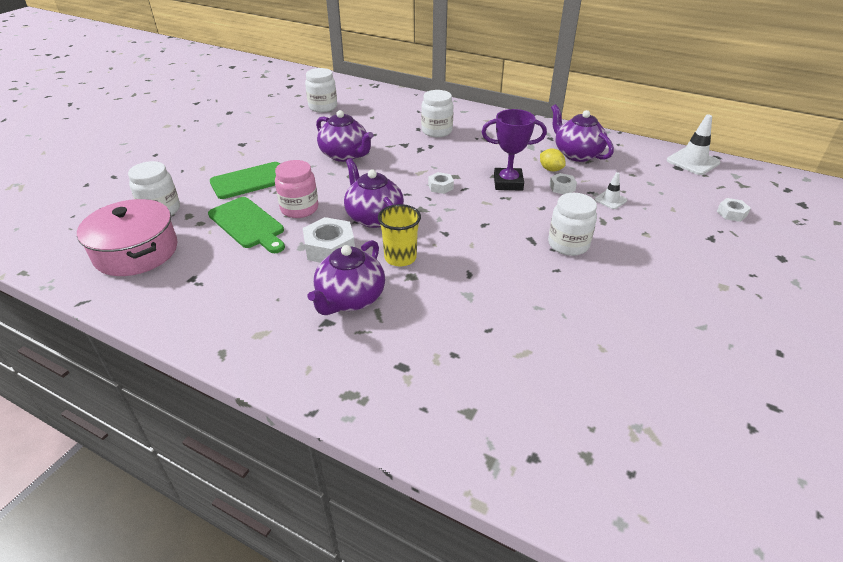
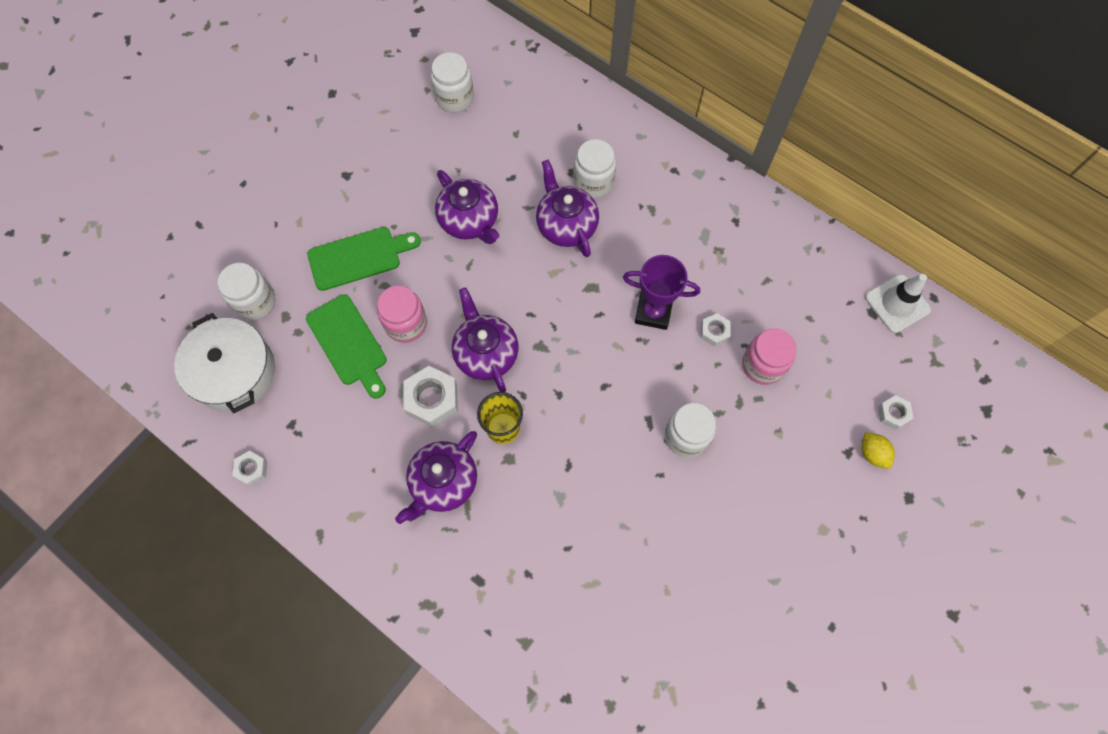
camera: 10 degrees right, 30 degrees up
(136, 252) = (234, 372): pink pot -> white pot
(440, 186) = (572, 306): white nut -> white nut (252, 469)
(550, 169) = (713, 292): yellow lemon -> yellow lemon (872, 453)
(576, 154) = (757, 263): purple teapot -> purple teapot (566, 225)
(610, 200) = (763, 365): white traffic cone -> pink jar

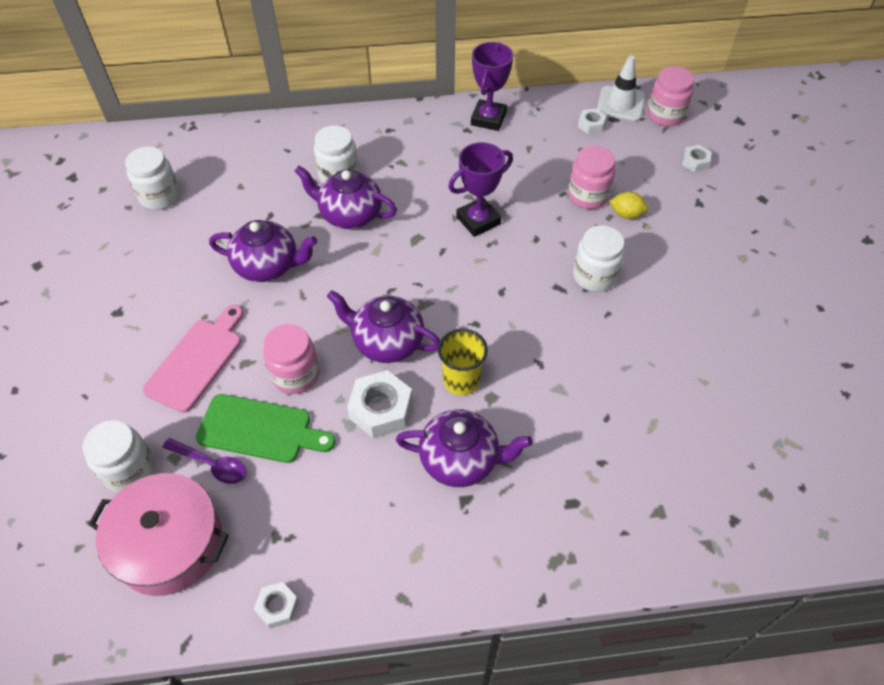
camera: 45 degrees left, 15 degrees down
(234, 372) = (169, 543): white pot -> pink pot
(301, 341) = (211, 464): none -> purple spoon
(359, 257) = (197, 361): green cutting board -> pink cutting board
(443, 482) = (461, 460): purple teapot -> purple teapot turned 75 degrees counterclockwise
(714, 332) = (533, 201): white nut -> white nut (591, 125)
(765, 225) = (488, 119): none -> purple trophy
(872, 453) = (712, 192): yellow lemon -> yellow lemon (626, 214)
(924, 348) = (665, 115): none -> pink jar

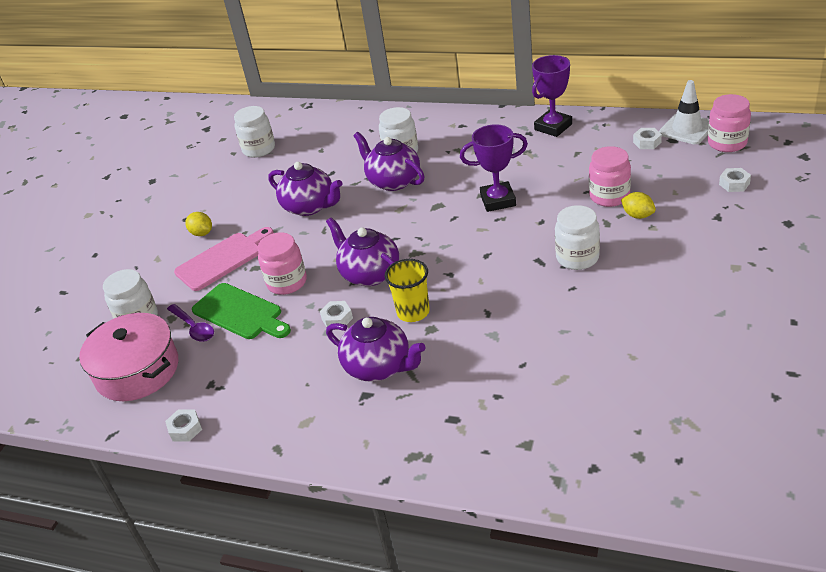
camera: 30 degrees right, 15 degrees down
(149, 329) = (202, 233): none -> yellow lemon
(381, 409) = (337, 318): white nut -> white nut, size x0.56

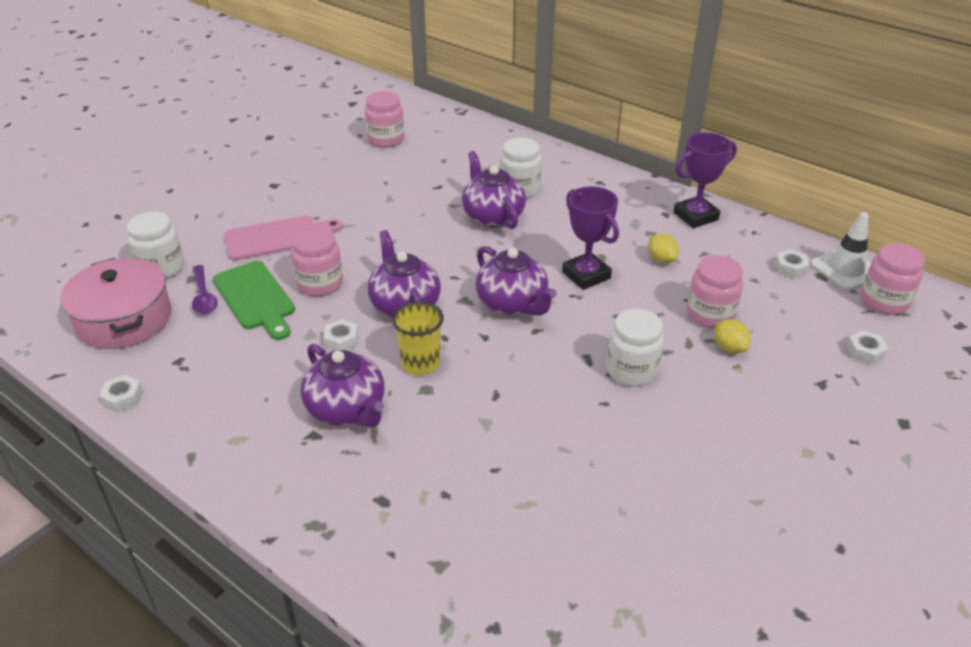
camera: 15 degrees right, 0 degrees up
(202, 233) = (277, 204): yellow lemon -> yellow lemon (661, 259)
(259, 149) = (386, 139): white jar -> pink jar
(310, 206) = (394, 214): purple teapot -> purple teapot (513, 304)
(498, 200) = (586, 275): purple trophy -> purple trophy turned 45 degrees clockwise

